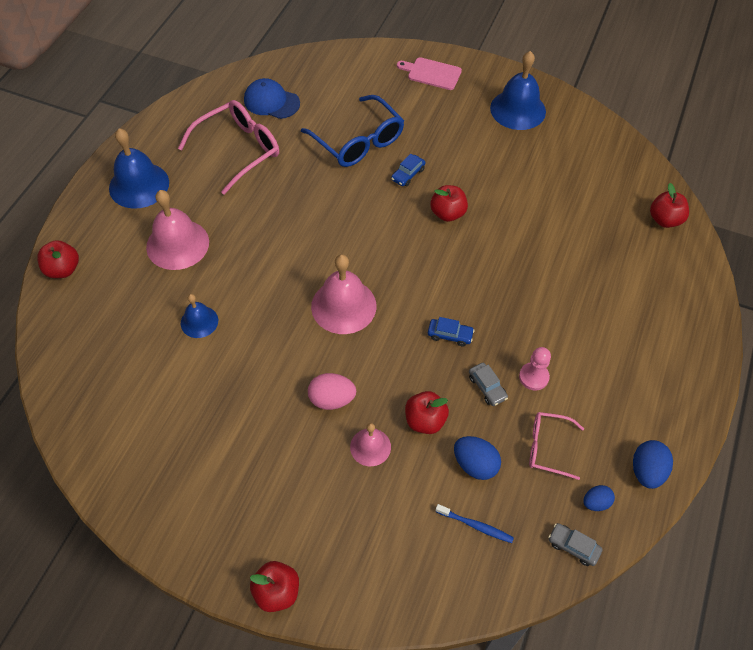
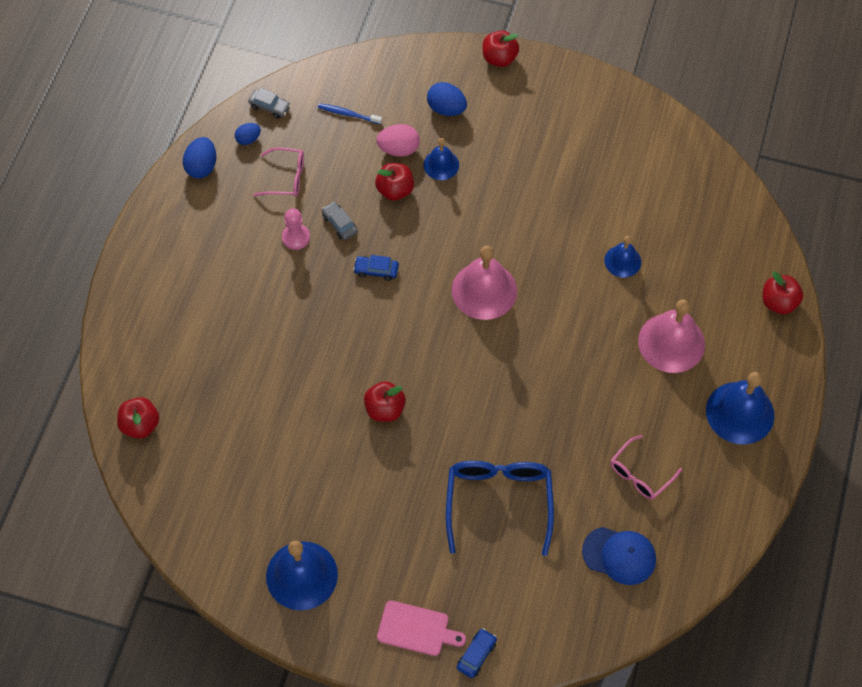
camera: 175 degrees right, 5 degrees up
(239, 150) = (640, 474): pink glasses -> pink glasses, size x0.58
(332, 399) = (481, 201): pink egg -> pink egg (398, 149)
(358, 141) = (499, 502): blue glasses -> blue glasses turned 45 degrees clockwise
(370, 447) = (441, 165): pink bell -> blue bell
(408, 174) = (434, 458): blue car -> blue car (476, 655)
(475, 464) = (349, 159): blue egg -> blue egg (446, 109)

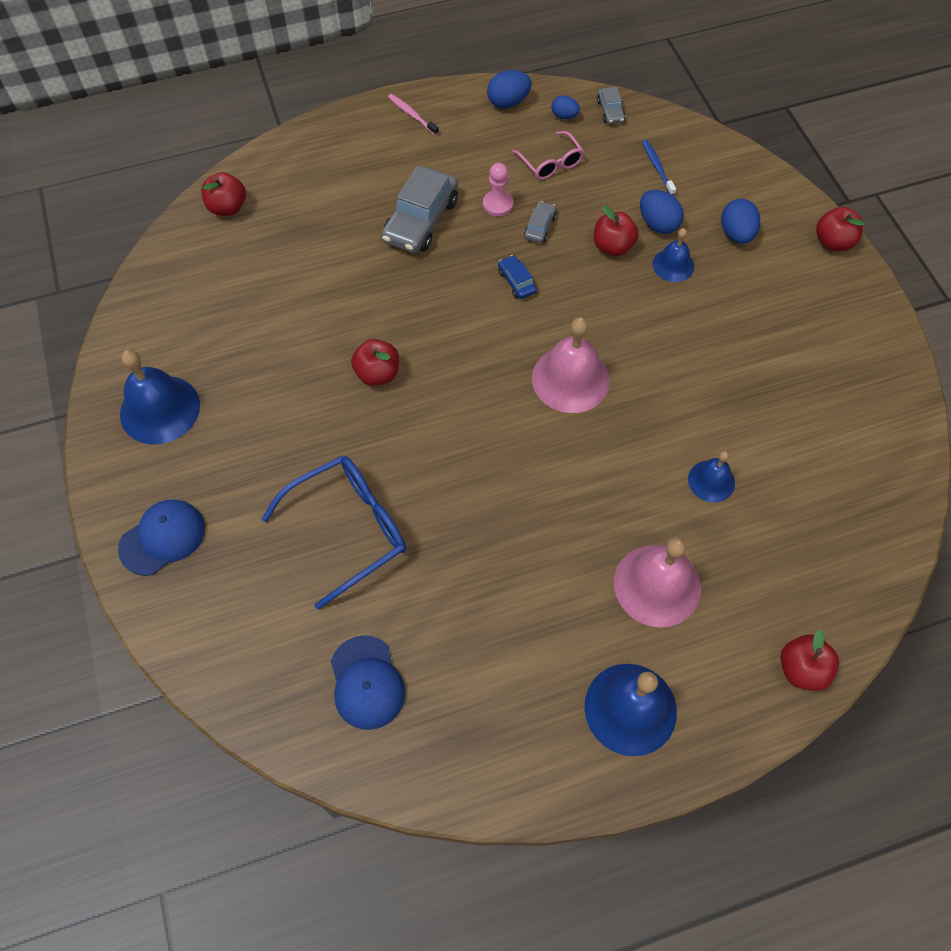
camera: 55 degrees right, 0 degrees up
(156, 239) = (412, 114): none -> pink toothbrush
(268, 297) = (421, 220): none -> grey car
(398, 149) = (658, 224): pink egg -> blue egg
(416, 629) = (162, 538): pink cutting board -> blue cap
(476, 655) = (166, 609): blue car -> none
(640, 474) = (477, 647): pink glasses -> none

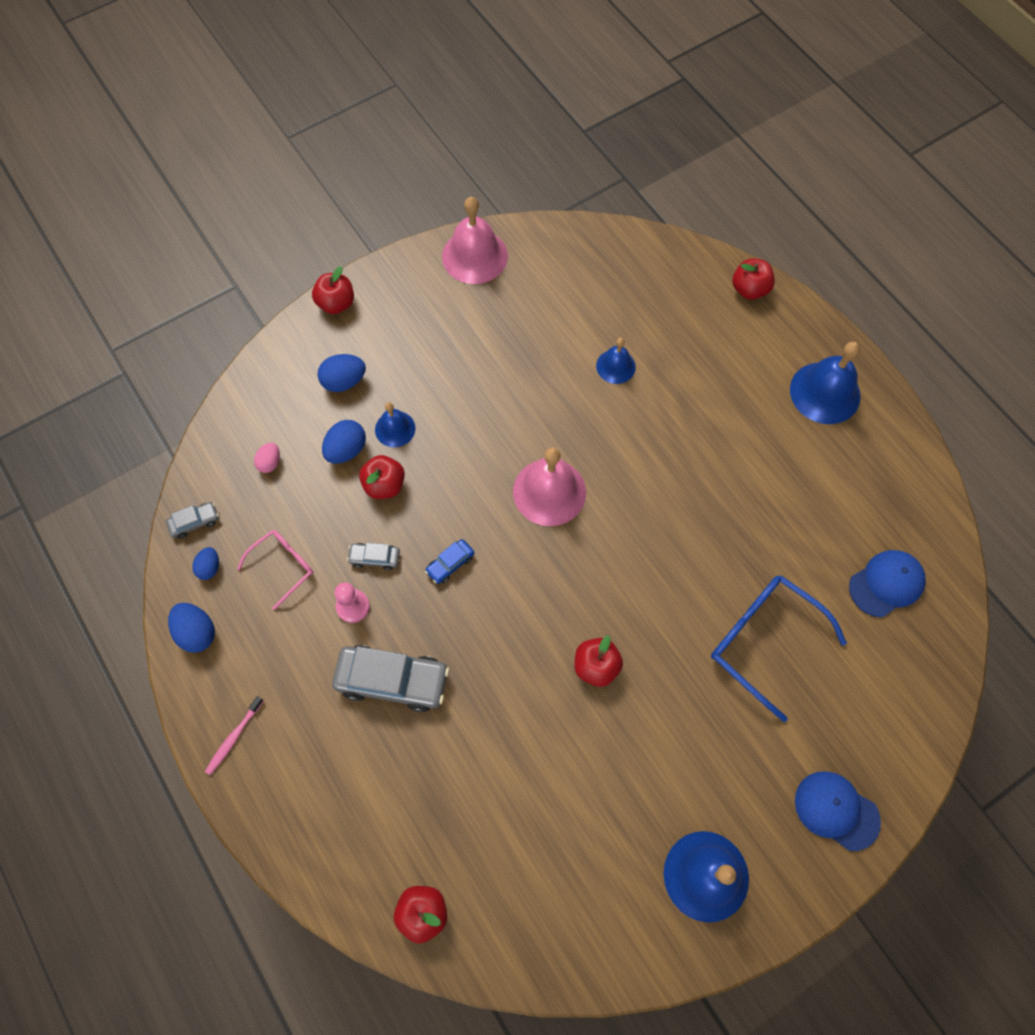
camera: 105 degrees left, 5 degrees up
(657, 167) = (270, 463): blue toothbrush -> pink egg
(657, 585) = (721, 390): pink bell -> pink bell (475, 256)

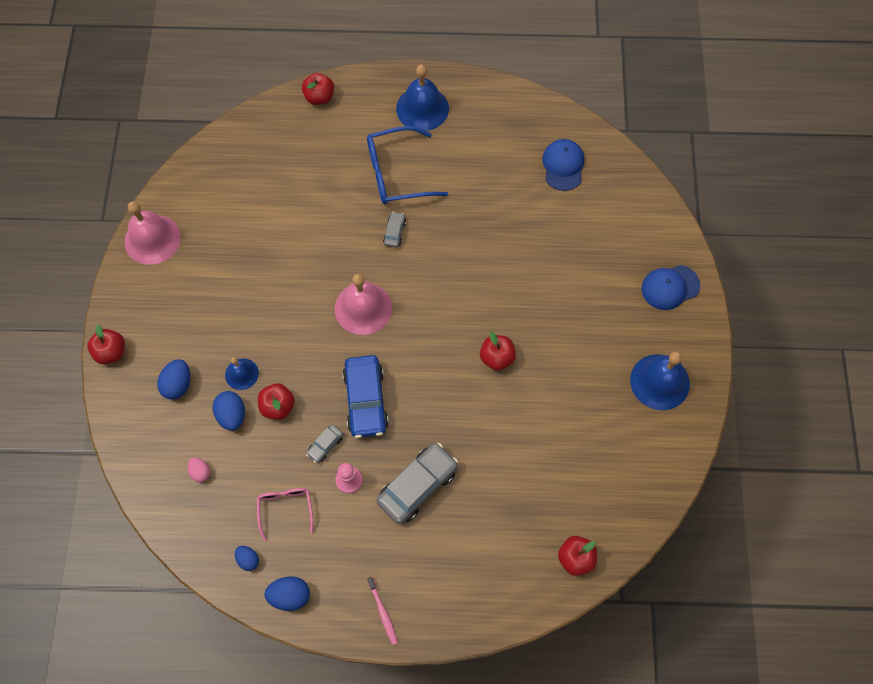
camera: 55 degrees left, 0 degrees up
(195, 522) = (205, 550): grey car -> grey car (394, 232)
(450, 564) = (366, 400): blue car -> blue car, size x2.08
(615, 366) = (308, 210): blue bell -> none
(763, 641) = (549, 254): blue glasses -> blue glasses (396, 174)

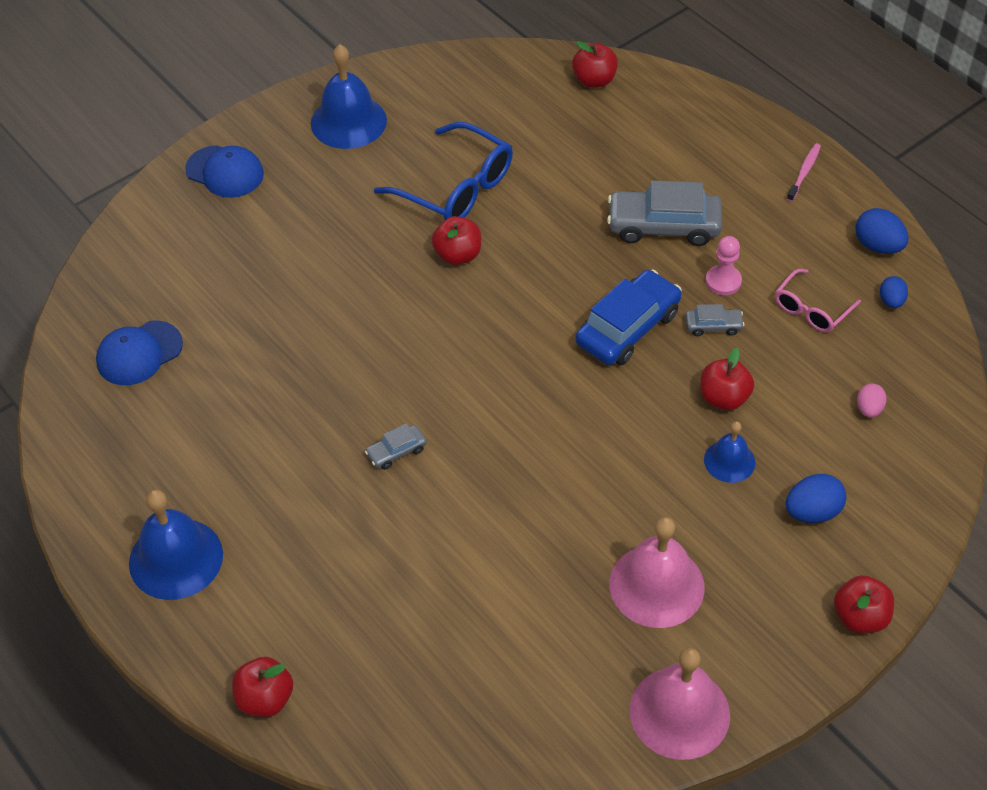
camera: 130 degrees left, 15 degrees down
(232, 415) = (781, 431): blue egg -> none
(363, 308) = (526, 409): pink bell -> pink bell (656, 585)
(396, 174) = (309, 511): blue glasses -> blue glasses (456, 188)

